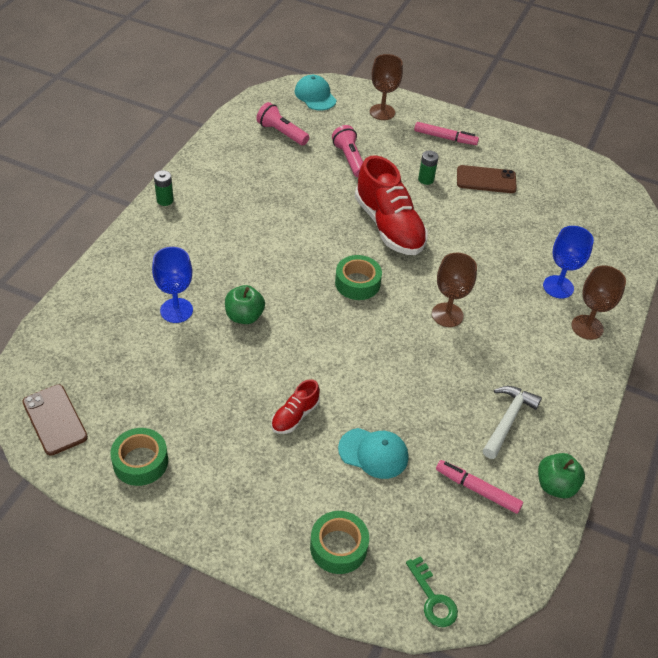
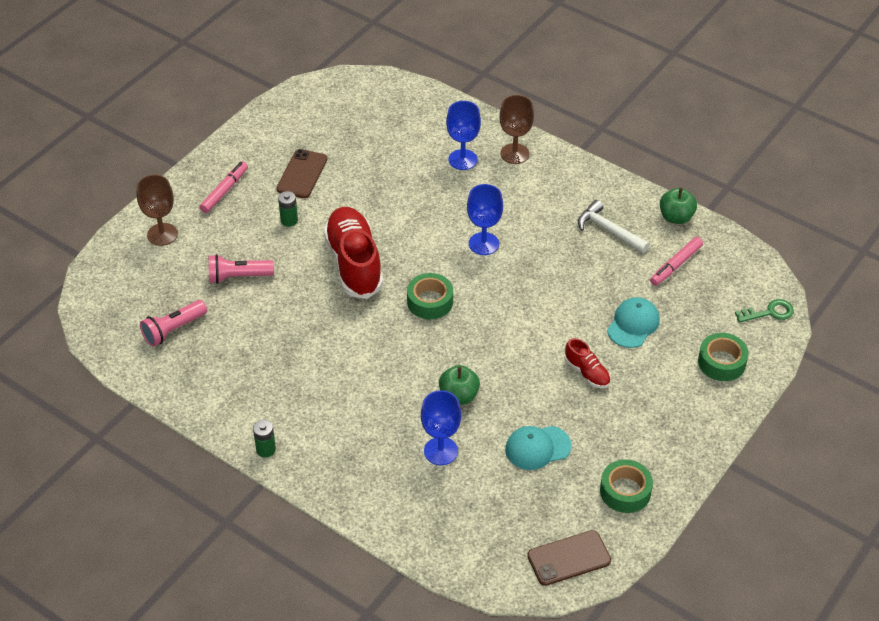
camera: 75 degrees left, 0 degrees up
(315, 96) = (111, 289): turquoise cap -> turquoise cap (537, 448)
(389, 226) = (354, 263): red shoe -> red shoe turned 90 degrees counterclockwise
(447, 315) = (483, 244): brown goblet -> blue goblet

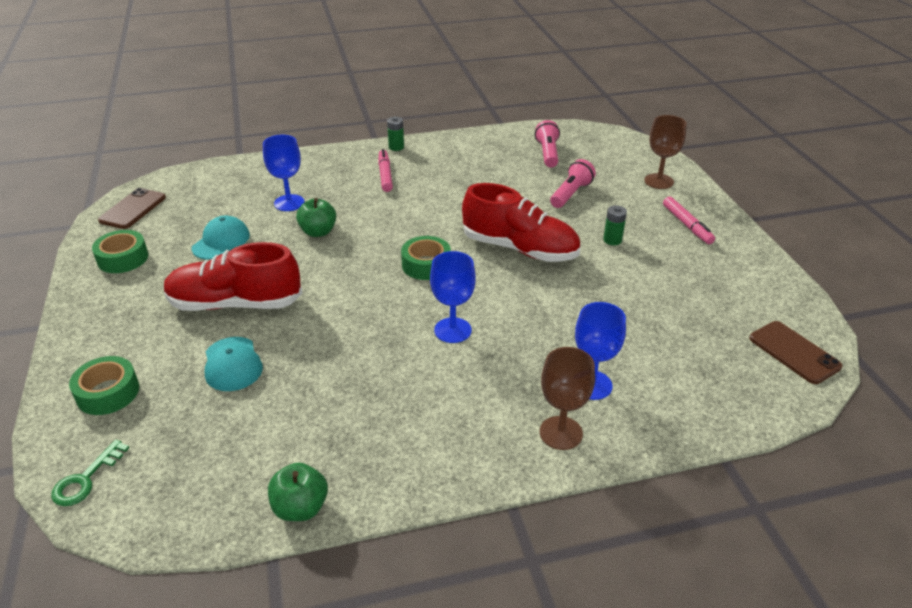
camera: 130 degrees right, 10 degrees down
(302, 174) = (671, 272): brown phone -> brown phone (794, 352)
(587, 372) = (235, 304): red shoe -> red shoe, size x2.10
(608, 230) = (358, 431): white hammer -> none
(675, 265) = (245, 450): pink marker -> pink marker (385, 175)

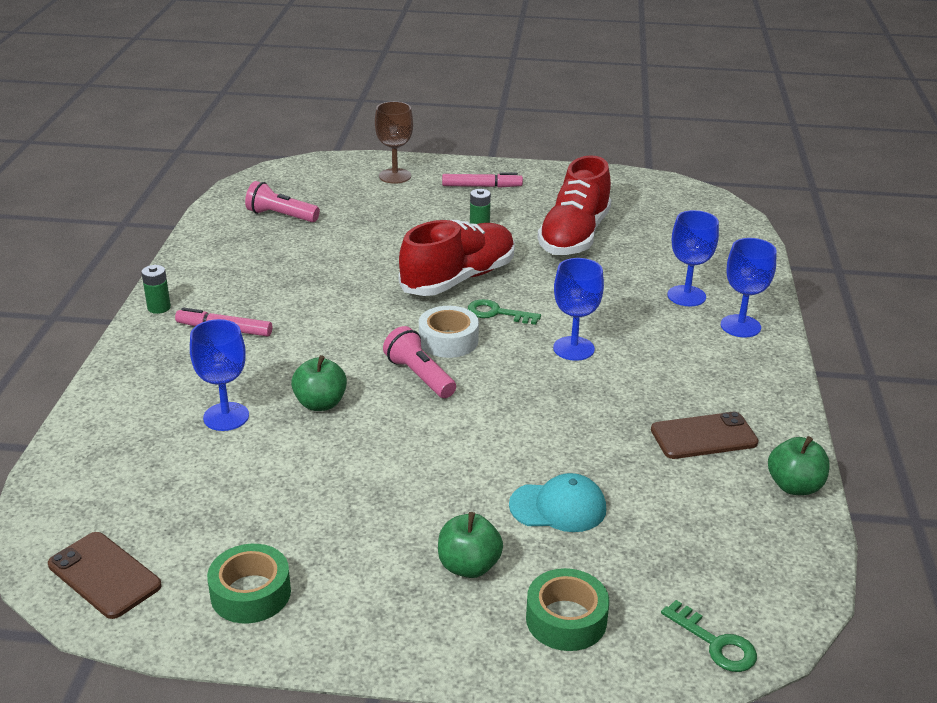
camera: 70 degrees left, 5 degrees down
(158, 335) = (469, 566): none -> green apple
(221, 241) = (279, 489): turquoise cap -> none
(235, 304) = (437, 492): red shoe -> red shoe (574, 236)
(426, 265) = (448, 340): green tape -> white tape
(481, 279) = (497, 313): none -> green key
(561, 433) = (740, 326): brown goblet -> blue goblet
(571, 194) = (377, 225): pink flashlight -> pink flashlight (419, 376)
(794, 352) = (684, 200): brown phone -> brown phone (703, 436)

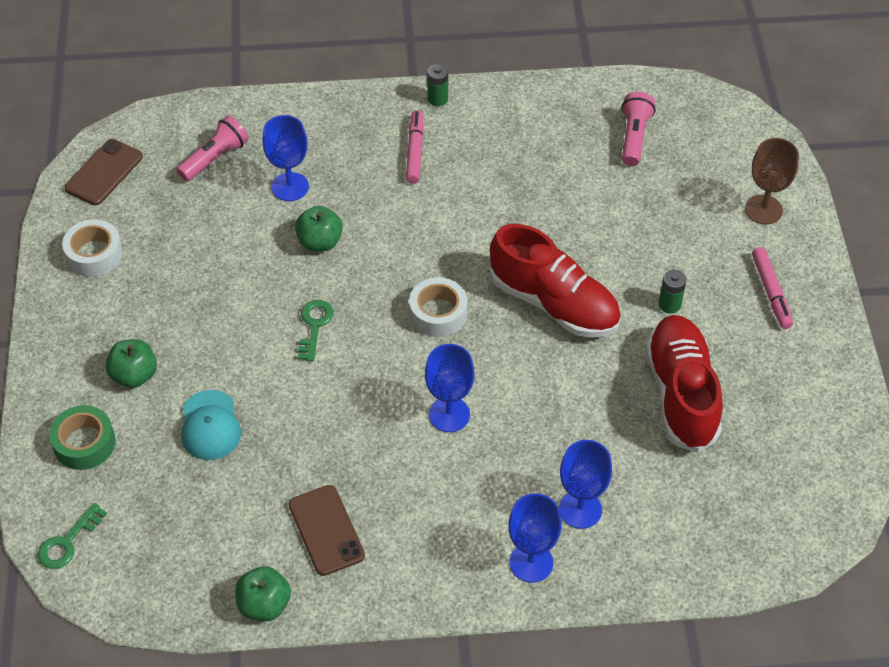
camera: 80 degrees right, 20 degrees up
(251, 593) = (94, 254): green tape -> white tape
(419, 376) = (375, 302): pink flashlight -> pink flashlight (215, 158)
(497, 313) = (497, 344): green key -> green key (314, 326)
(574, 236) = (681, 394): red shoe -> red shoe turned 75 degrees clockwise

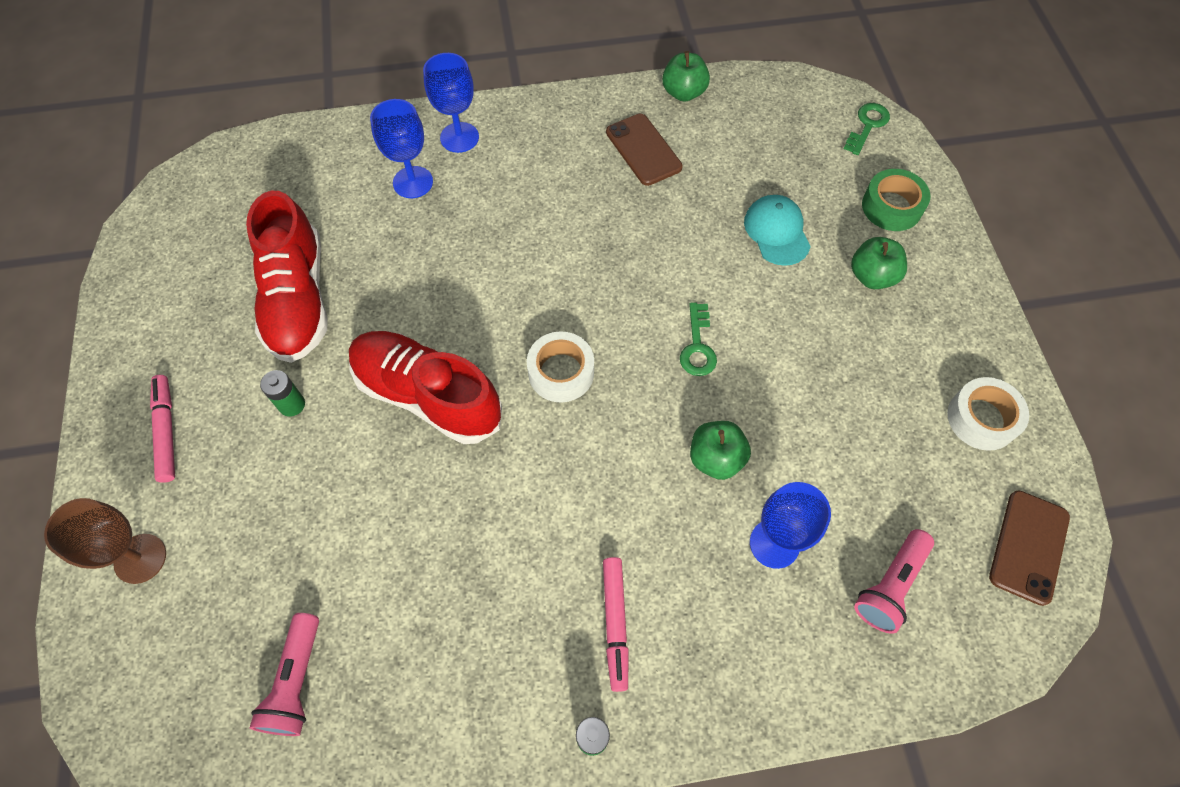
camera: 175 degrees right, 10 degrees up
(449, 414) = (540, 260): blue goblet -> none

